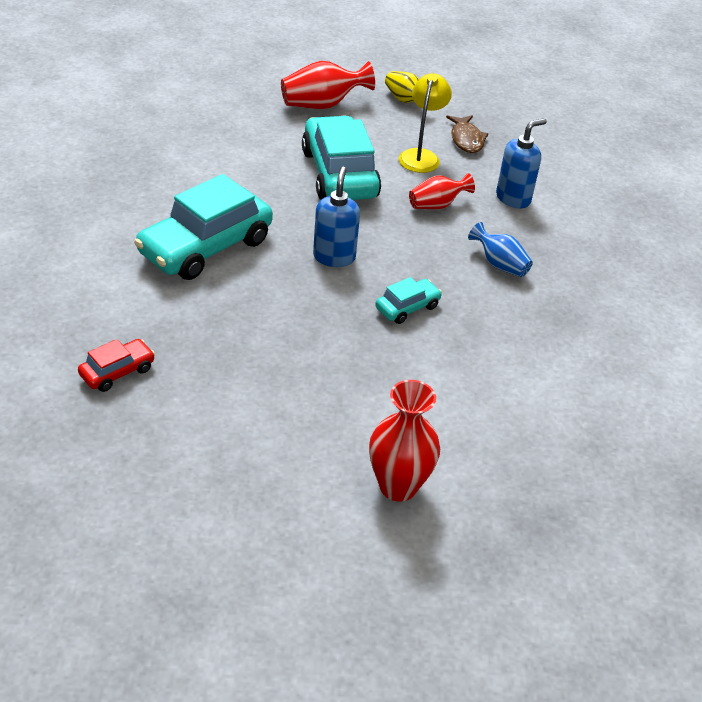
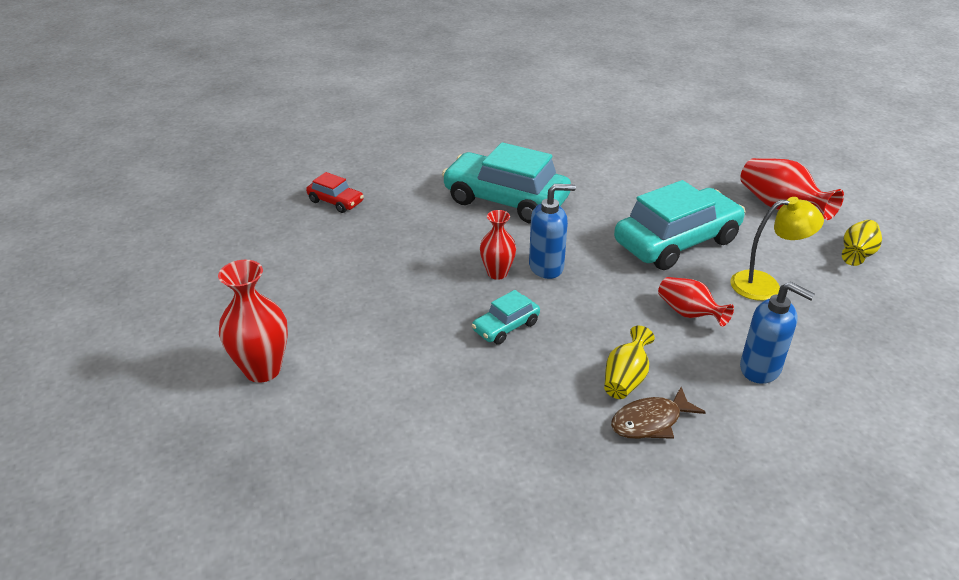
camera: 75 degrees right, 5 degrees down
(326, 289) = (497, 273): none -> red vase
(407, 307) = (506, 326): turquoise car -> turquoise car turned 105 degrees clockwise
(466, 139) = (836, 311): brown fish -> brown fish (650, 421)
(499, 265) = (625, 379): blue vase -> yellow vase

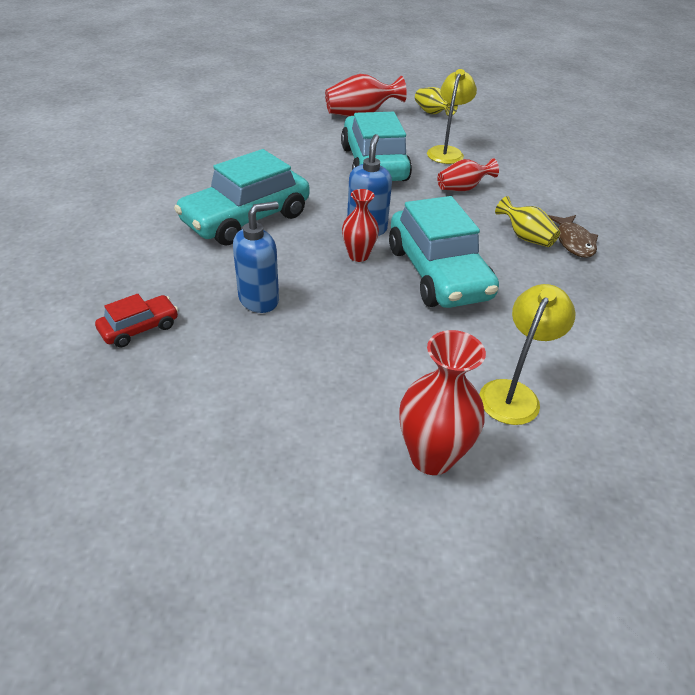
camera: 70 degrees left, 5 degrees up
(355, 406) = (513, 393): none -> yellow lamp
(506, 326) = (437, 273): turquoise car -> turquoise car, size x2.13
(760, 369) = (532, 184): blue soap dispenser -> blue soap dispenser (259, 299)

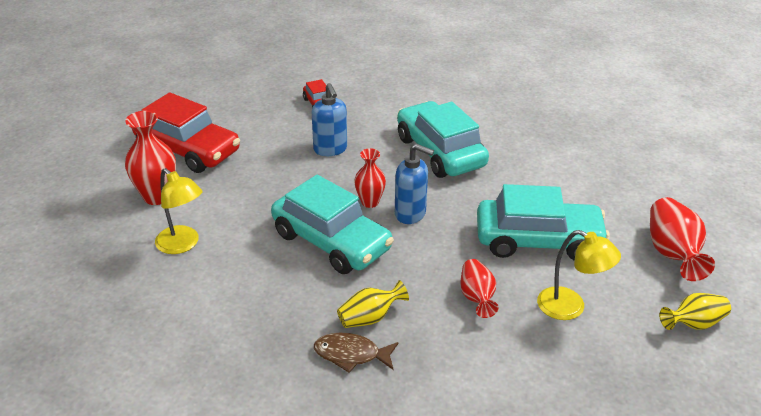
camera: 105 degrees right, 5 degrees down
(295, 458) = (187, 150): none -> red car
(437, 273) = (331, 241): turquoise car -> turquoise car turned 135 degrees counterclockwise

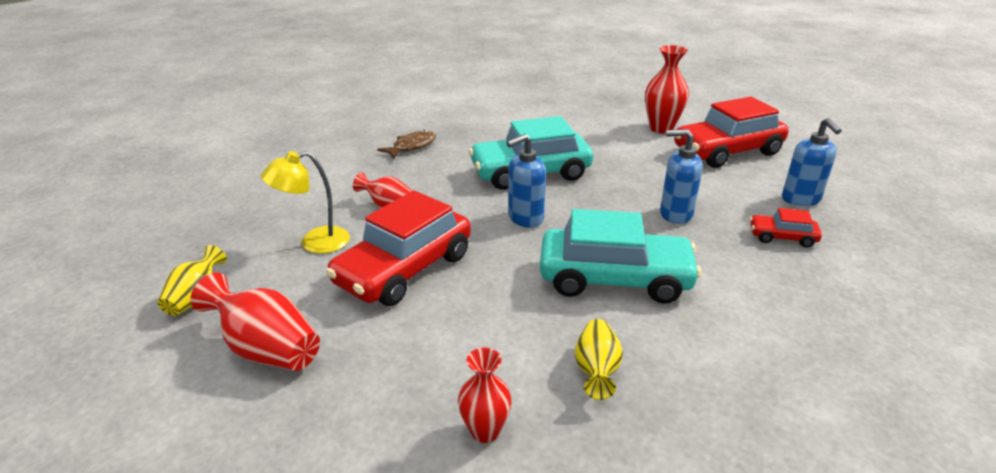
camera: 125 degrees right, 5 degrees down
(183, 245) = (589, 125): yellow lamp -> none
(254, 105) = (801, 199): none -> blue soap dispenser
(369, 318) = (432, 161): yellow vase -> yellow vase (596, 370)
(370, 202) = (564, 205): red vase -> red vase (485, 431)
(538, 241) = (404, 269): turquoise car -> red car

